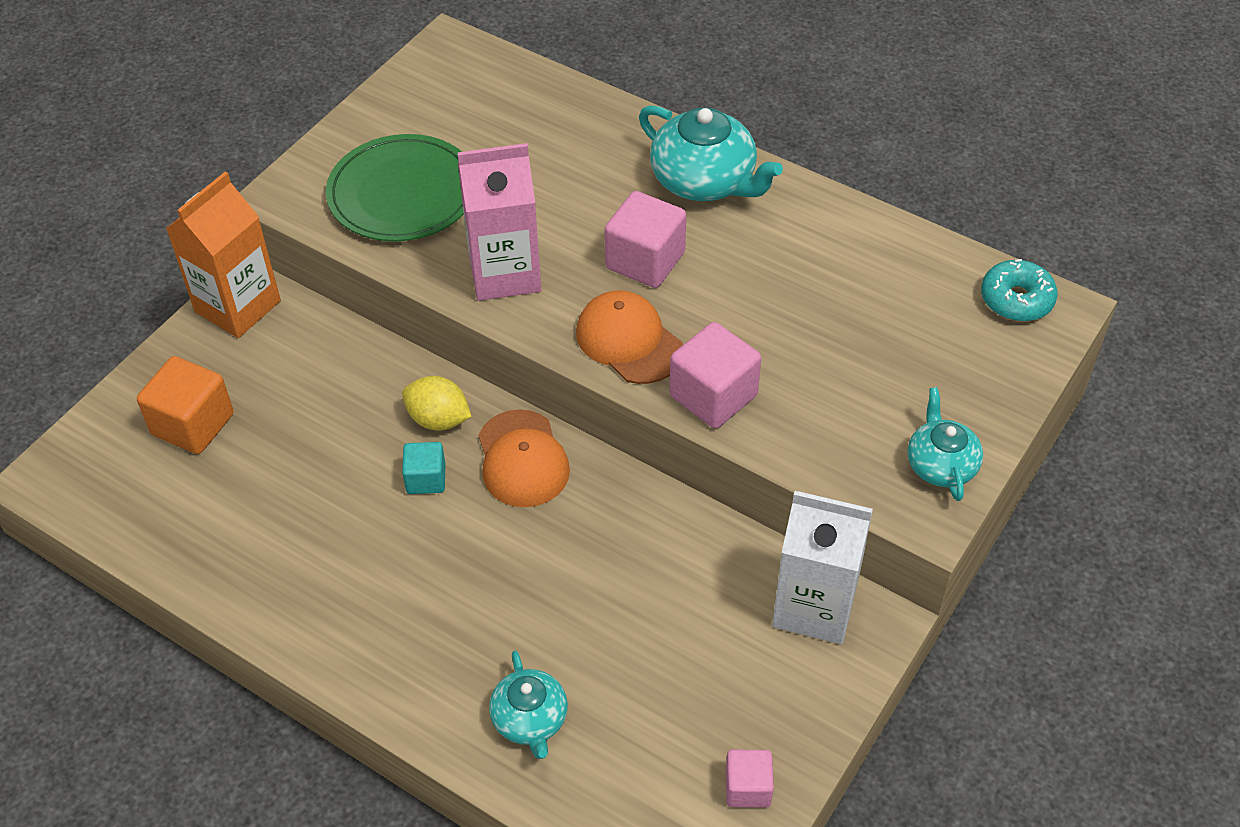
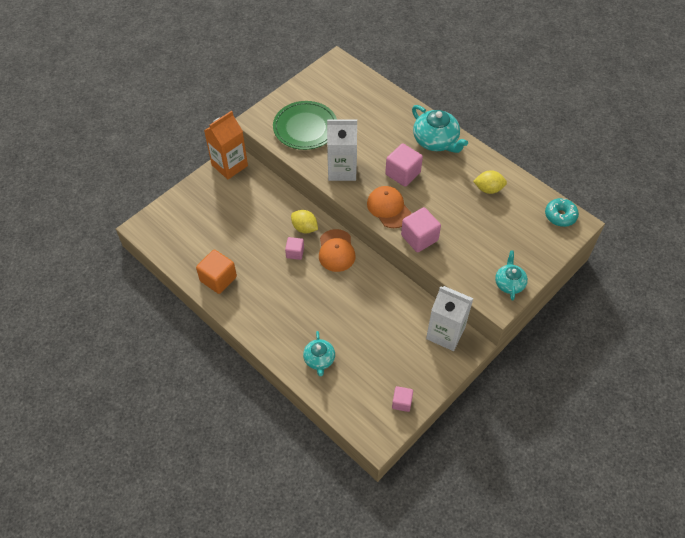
camera: 10 degrees right, 5 degrees up
(193, 424) = (203, 214): orange cube -> orange cube (218, 279)
(426, 479) = (295, 253): turquoise cube -> pink cube
(505, 273) = (342, 170): pink carton -> white carton
(844, 266) = (488, 189): none -> yellow lemon

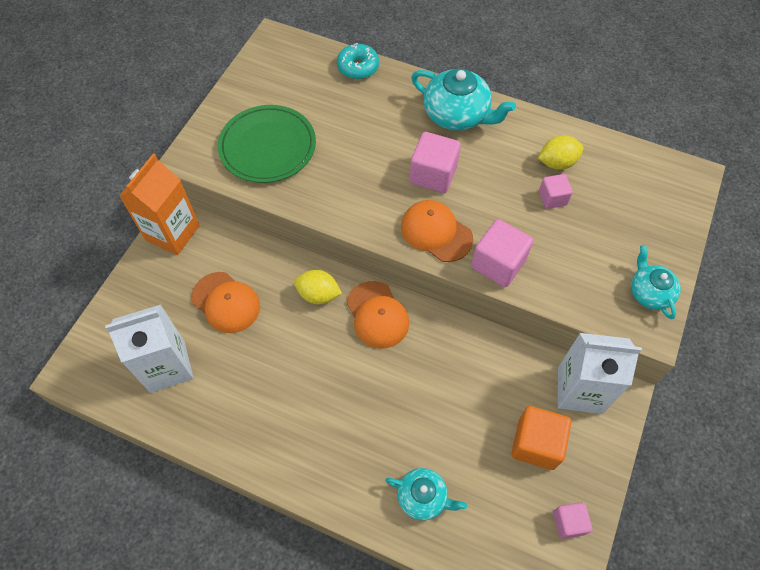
camera: 20 degrees left, 5 degrees up
(218, 279) = (221, 418): orange cube -> orange cube (536, 444)
(246, 215) = (226, 302): none -> orange cap
(295, 253) = (319, 337): pink cube -> pink cube (552, 198)
(319, 360) = (423, 497): turquoise teapot -> turquoise teapot turned 45 degrees counterclockwise
(342, 170) = (346, 195): white carton -> white carton (167, 366)
(560, 216) = (666, 172): turquoise donut -> turquoise donut (358, 67)

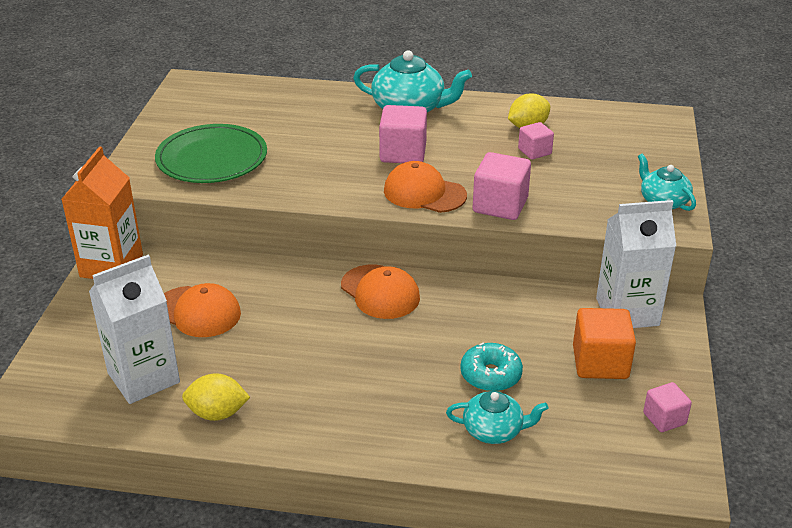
camera: 15 degrees left, 25 degrees down
(318, 294) = (305, 287): yellow lemon -> yellow lemon (217, 413)
(358, 67) = (289, 90): turquoise donut -> turquoise donut (490, 375)

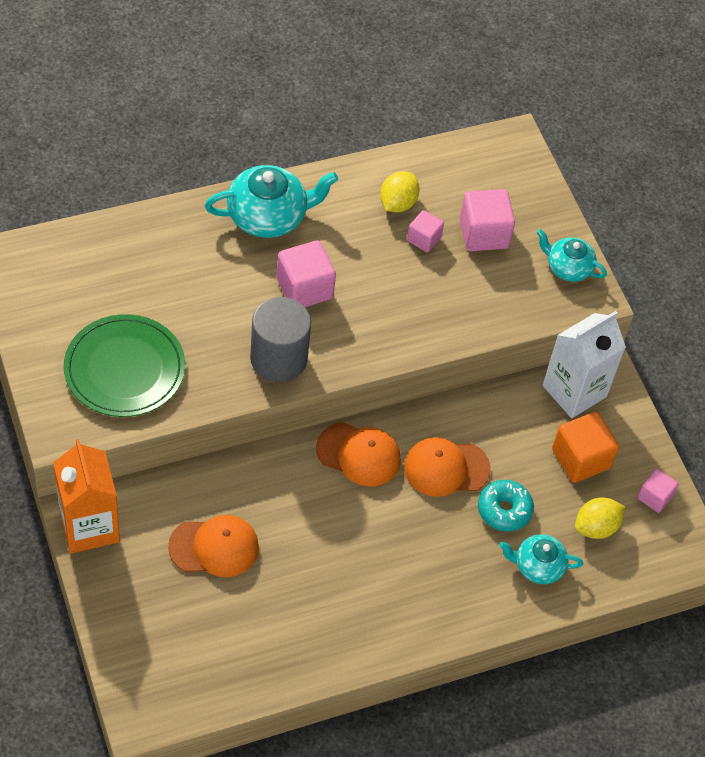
camera: 35 degrees left, 20 degrees up
(143, 378) = (223, 640): white carton -> none
(217, 413) = (313, 648): yellow lemon -> yellow lemon (596, 527)
(343, 186) = (278, 358): none -> grey cylinder
(424, 193) = (359, 338): orange cap -> orange cap (446, 468)
(494, 430) = (537, 566): turquoise teapot -> turquoise teapot turned 150 degrees counterclockwise
(500, 205) = (434, 329): pink cube -> pink cube (483, 234)

